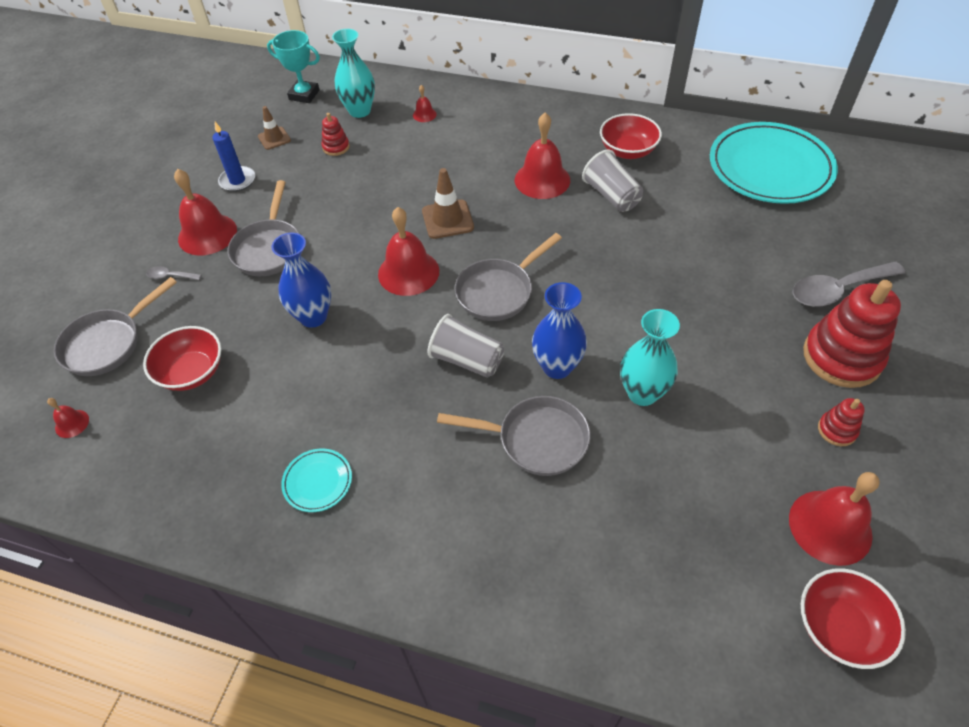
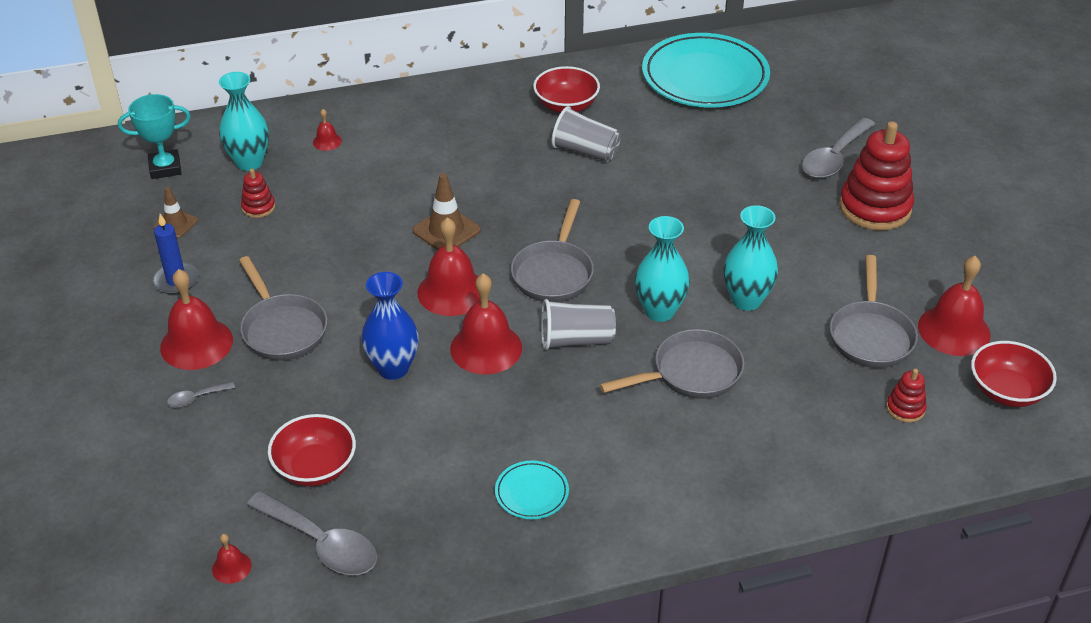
camera: 35 degrees left, 10 degrees down
(108, 343) = (192, 485): grey pan -> grey pan (870, 335)
(141, 438) = (321, 543): none -> grey spoon
(542, 180) = (507, 161): red bell -> red bell (486, 348)
(557, 367) = (659, 311): blue vase -> turquoise vase
(837, 430) = (910, 262): red stacking toy -> red stacking toy (905, 408)

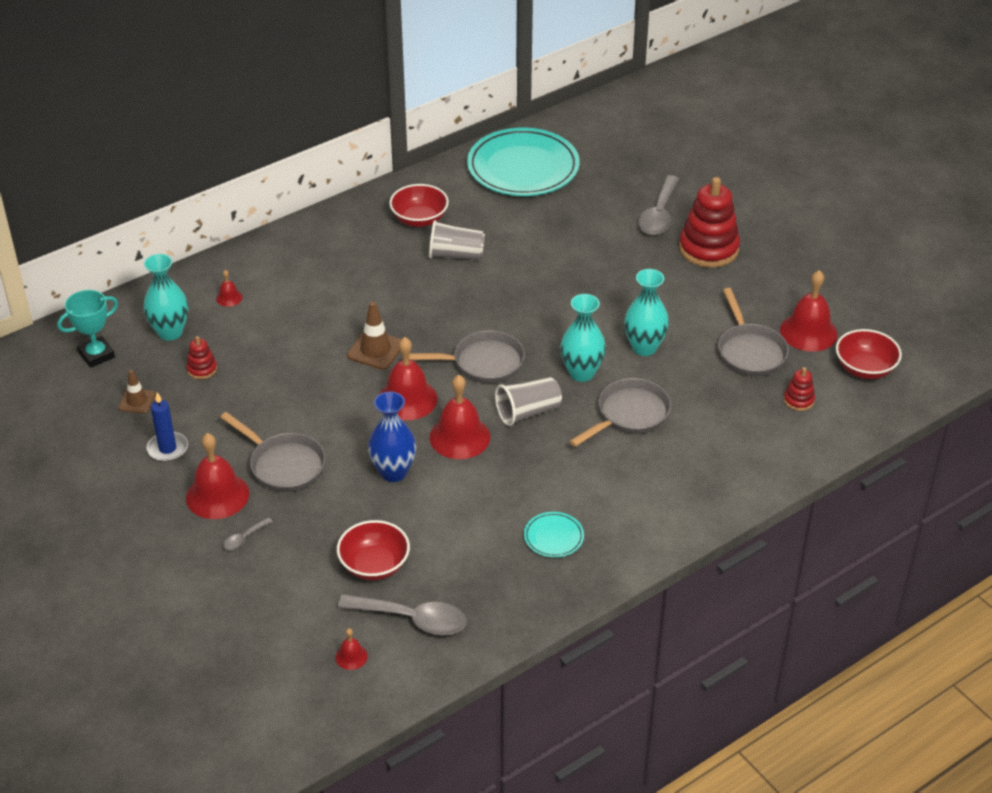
camera: 20 degrees left, 0 degrees up
(553, 273) = (482, 363): grey pan -> grey pan turned 90 degrees counterclockwise

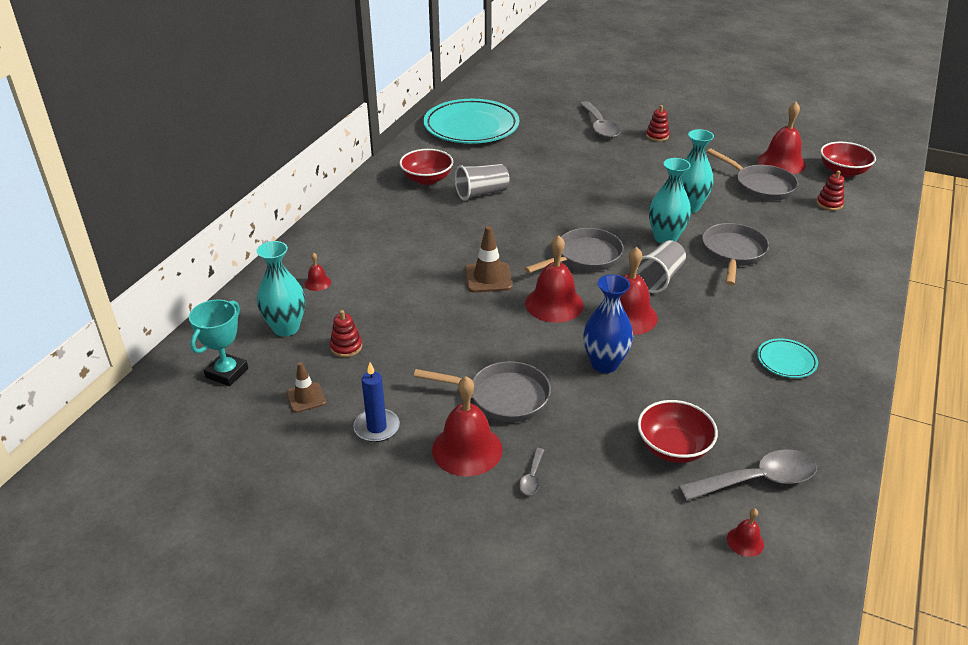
camera: 30 degrees left, 5 degrees down
(708, 249) = (657, 136): red stacking toy -> red stacking toy, size x0.46

